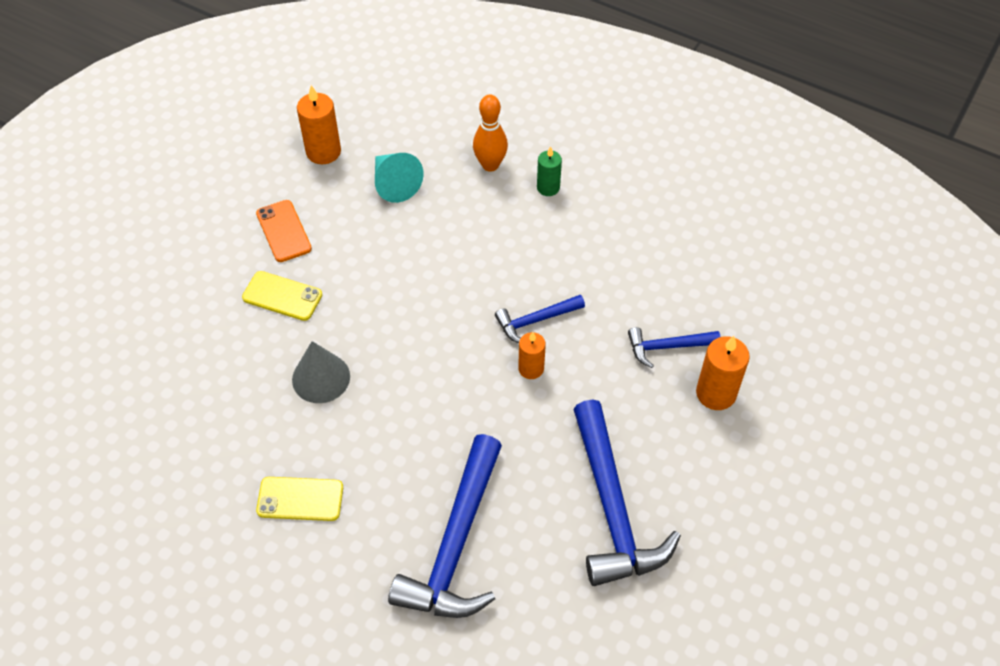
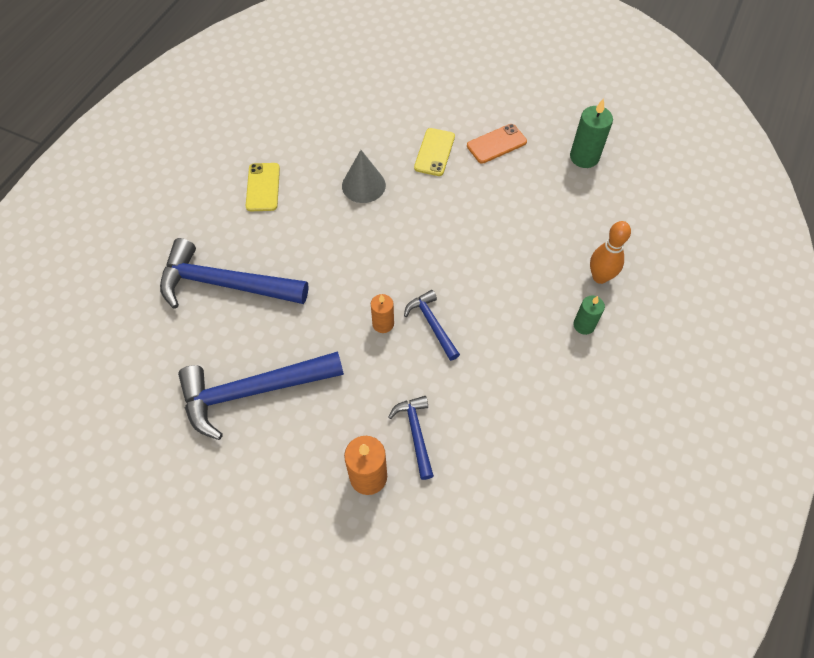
camera: 85 degrees right, 5 degrees up
(323, 152) = (584, 157): orange candle -> green candle
(394, 184) = (561, 209): turquoise cone -> none

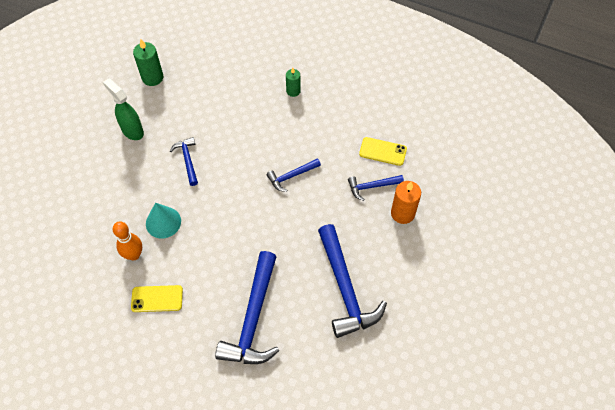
camera: 90 degrees left, 0 degrees up
(363, 185) = (163, 222): grey cone -> turquoise cone
(383, 324) = (290, 206): orange candle -> none
(434, 152) = (135, 172): yellow phone -> yellow phone (383, 151)
(455, 203) = (187, 160): none -> blue hammer
(496, 144) = (132, 130): orange phone -> green spray bottle
(600, 277) = (256, 79): orange bowling pin -> orange bowling pin (134, 255)

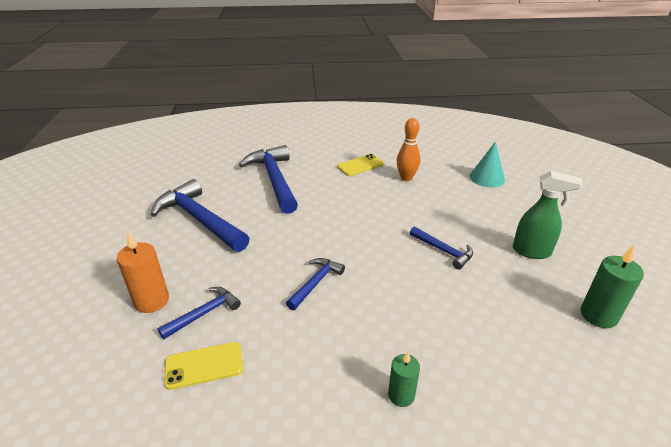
camera: 150 degrees right, 25 degrees down
(163, 222) = (408, 202): turquoise cone -> turquoise cone (487, 178)

